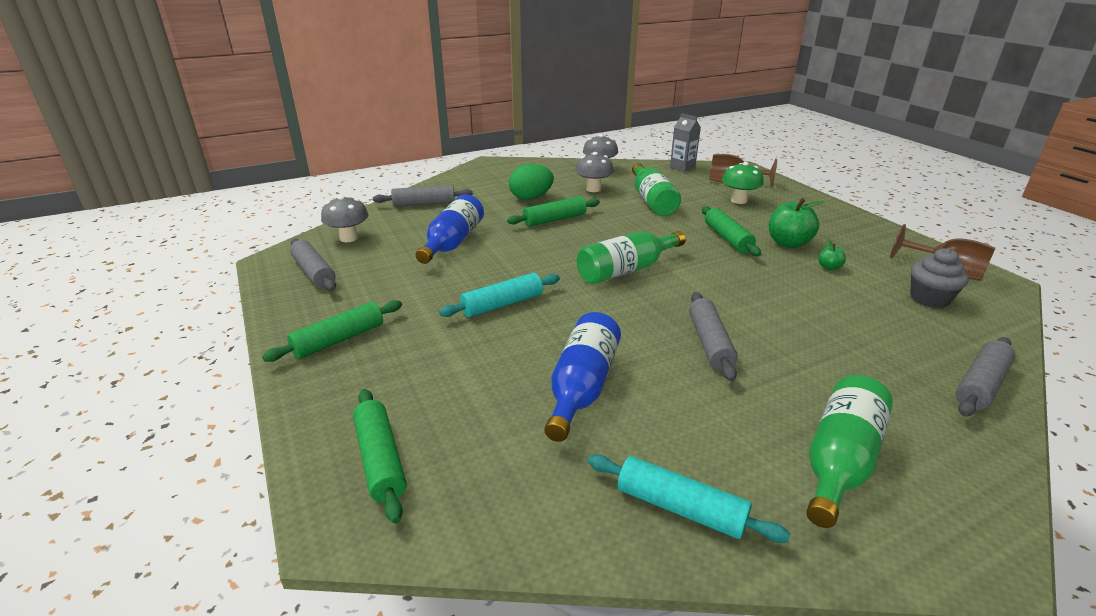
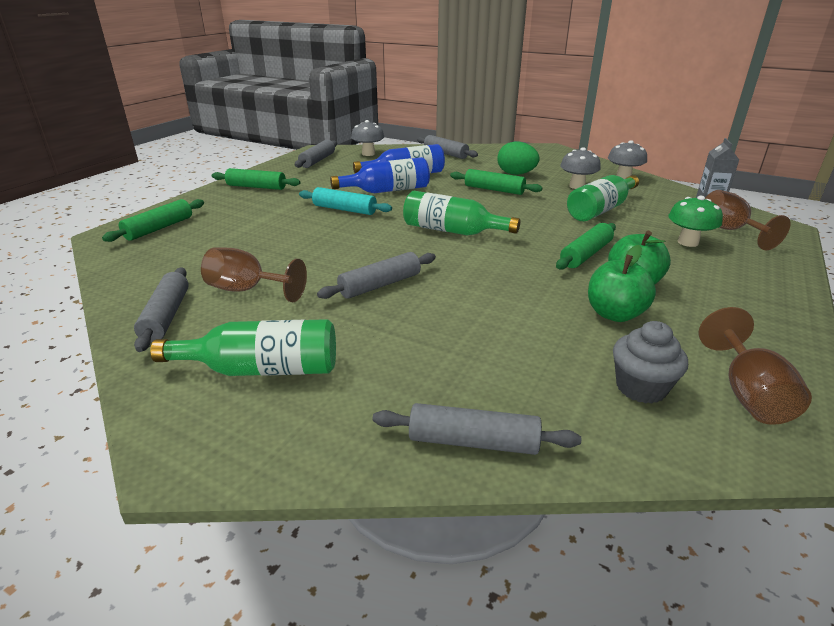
camera: 55 degrees right, 0 degrees up
(582, 387) = (271, 256): blue bottle -> blue bottle (387, 190)
(657, 427) = (247, 290): none -> brown goblet
(680, 508) = (166, 316): turquoise rolling pin -> grey rolling pin
(829, 267) = (614, 314): green apple -> green apple, size x2.02

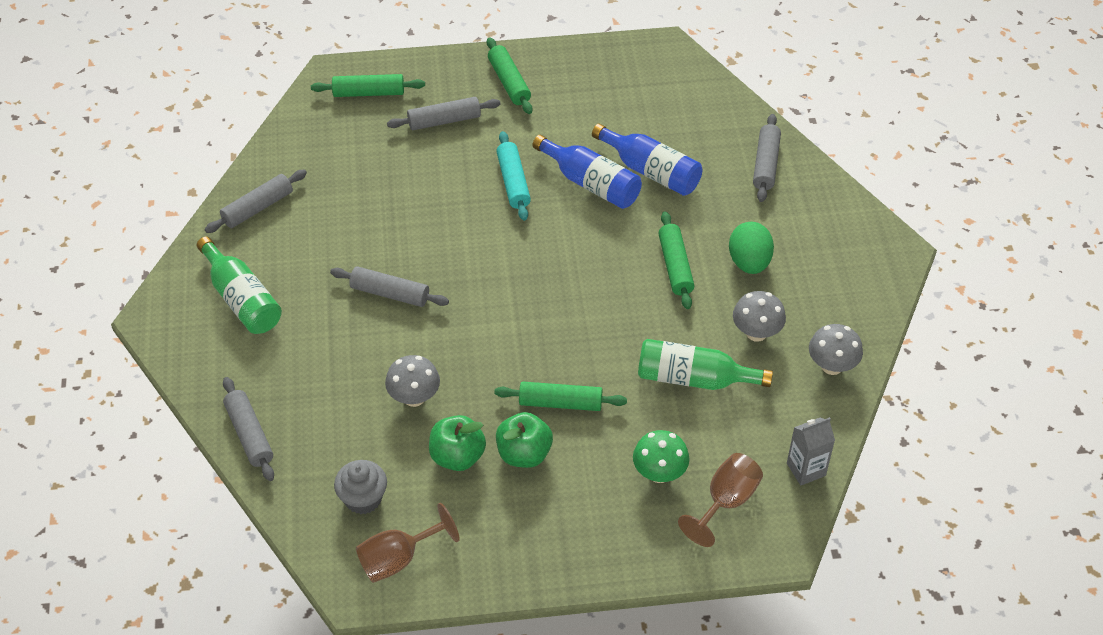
camera: 55 degrees right, 20 degrees up
(247, 290) = (321, 223): brown goblet -> none
(317, 160) = (628, 72): grey rolling pin -> grey rolling pin (444, 120)
(368, 154) = (694, 98): grey mushroom -> grey mushroom (414, 397)
(452, 231) = (532, 286): green bottle -> none

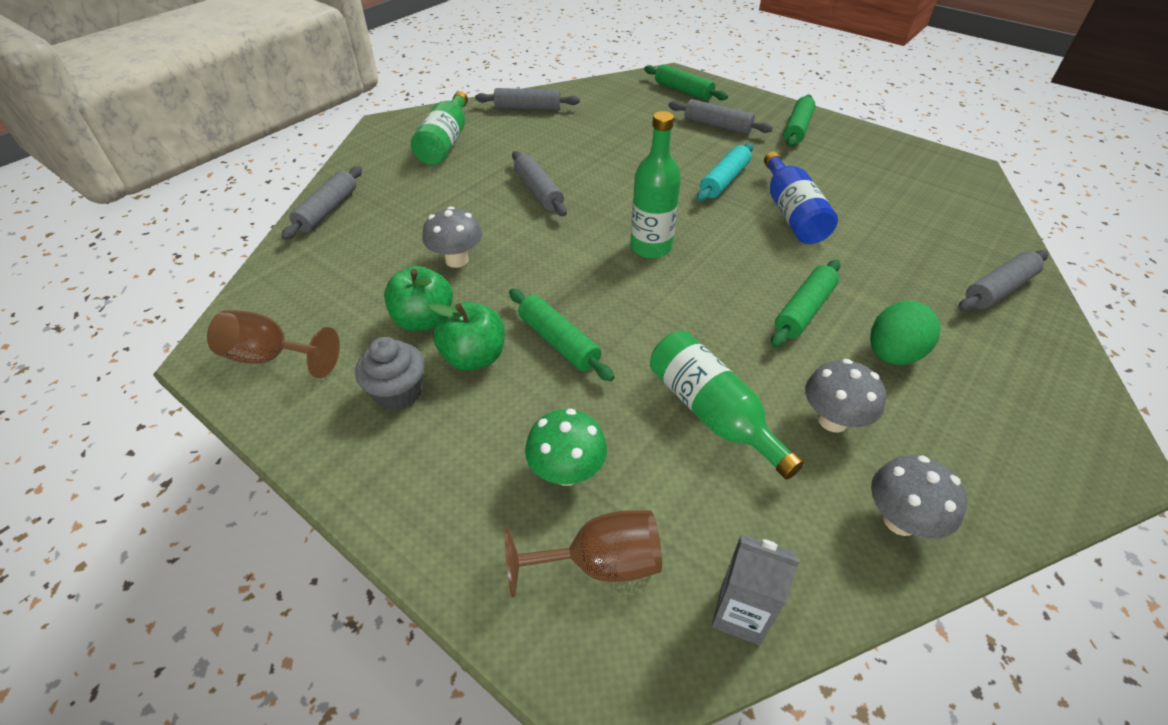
camera: 45 degrees right, 5 degrees down
(363, 499) = (320, 297): grey cupcake -> grey cupcake (398, 393)
(531, 285) = (650, 247): none -> green bottle
(651, 171) = (860, 233): blue bottle -> none

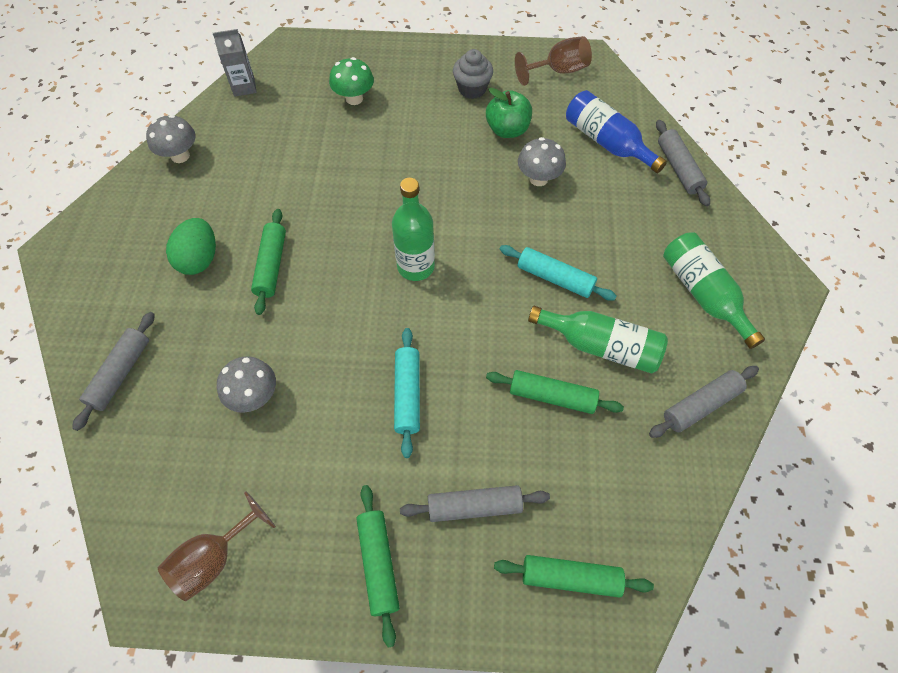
camera: 145 degrees right, 15 degrees up
(474, 357) = (454, 125): green apple -> none
(538, 191) = (555, 278): grey rolling pin -> turquoise rolling pin
(558, 342) = (416, 158): green rolling pin -> green rolling pin (552, 396)
(599, 563) = (313, 75): brown goblet -> brown goblet (214, 558)
(712, 413) = (298, 162): green bottle -> green bottle (600, 346)
(791, 213) = (321, 379): blue bottle -> blue bottle (607, 142)
(832, 420) = (228, 192): grey mushroom -> grey mushroom (254, 396)

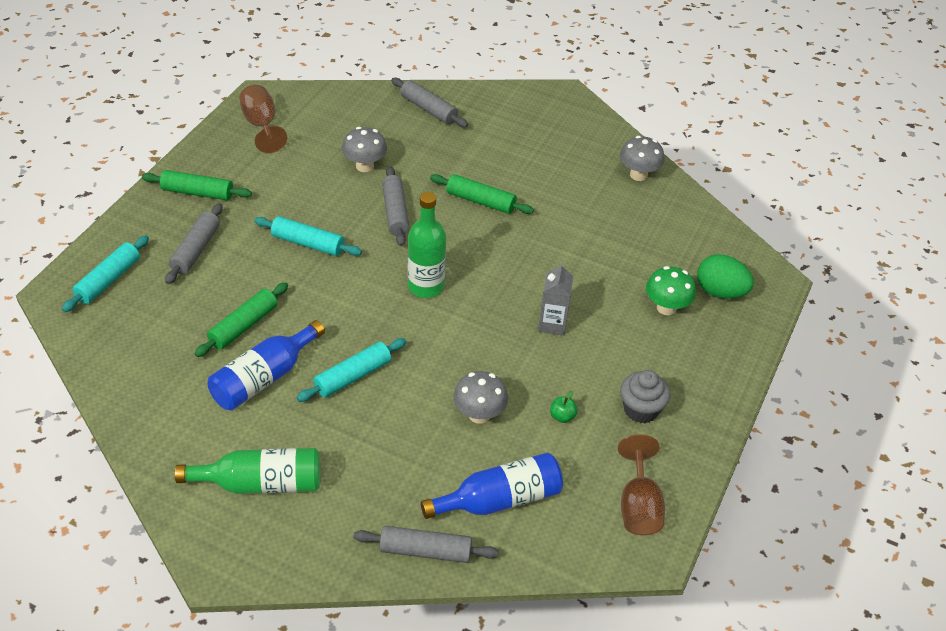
camera: 110 degrees right, 15 degrees down
(199, 259) = (511, 164): green egg -> green egg (720, 292)
(244, 87) = (717, 233): grey carton -> grey carton (552, 324)
(507, 130) = (562, 416): green apple -> green apple, size x0.49
(570, 577) = (108, 280): green rolling pin -> turquoise rolling pin
(600, 346) = (264, 378): green bottle -> blue bottle
(701, 405) = (161, 420): grey rolling pin -> grey rolling pin (395, 212)

